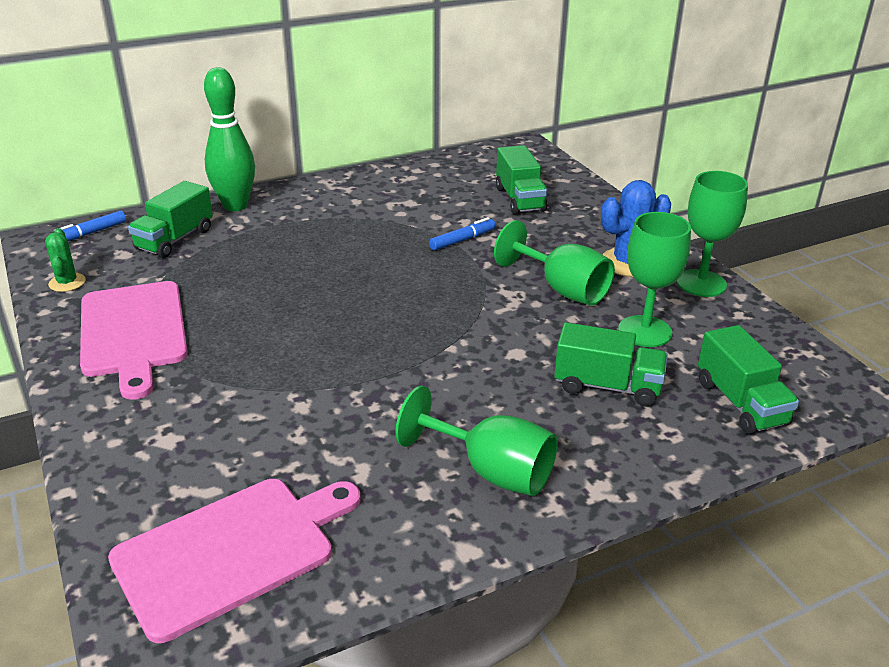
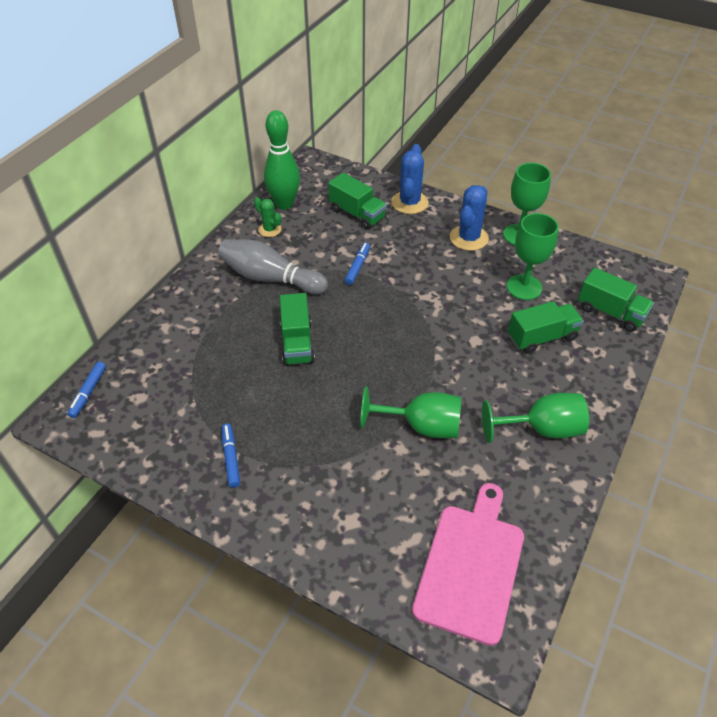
camera: 35 degrees left, 15 degrees up
(67, 282) = (128, 445): green cactus -> green cactus (270, 229)
(133, 332) = (231, 458): pink cutting board -> blue marker
(175, 239) = (162, 364): green truck -> green truck (297, 343)
(235, 206) = (171, 311): green bowling pin -> green bowling pin (284, 204)
(360, 216) = (270, 278): none -> grey bowling pin
(562, 289) = (453, 278): green goblet -> green goblet (421, 426)
(594, 210) = (409, 202): none -> blue cactus

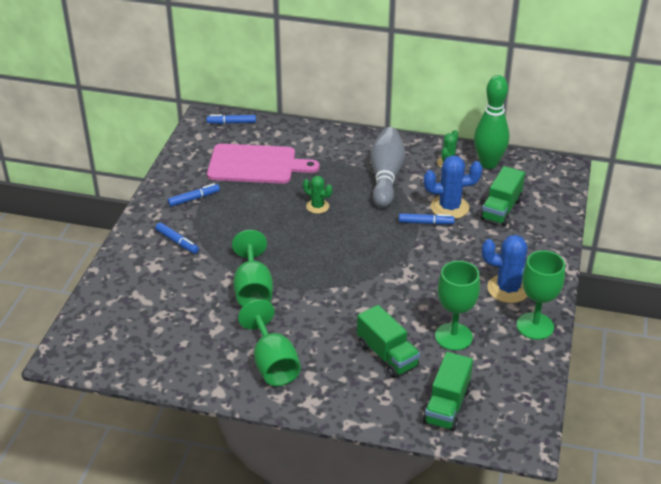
camera: 75 degrees right, 10 degrees down
(297, 343) = (317, 206): green truck -> green cactus
(311, 488) = (177, 242): none -> blue marker
(409, 202) = (540, 240): blue cactus -> blue cactus (449, 207)
(471, 566) = (128, 334): pink cutting board -> pink cutting board (256, 165)

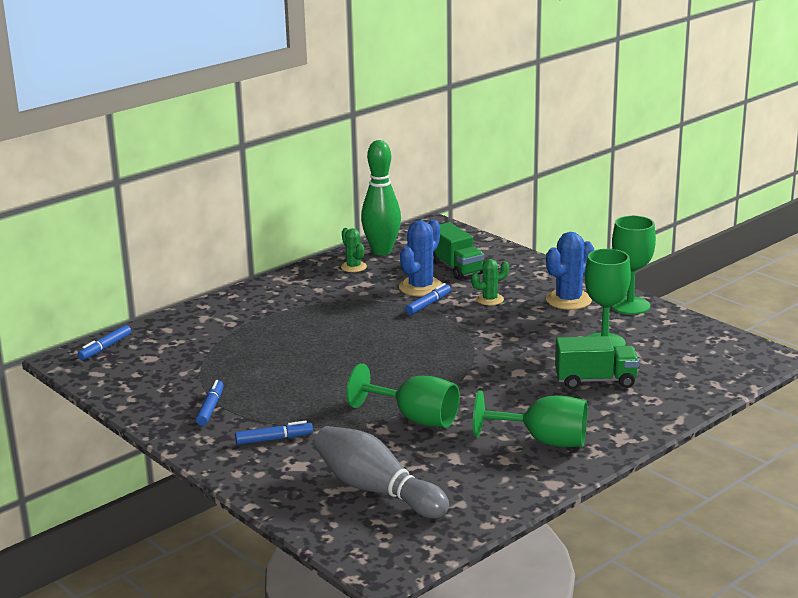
camera: 55 degrees left, 15 degrees down
(256, 165) = (205, 356): pink cutting board -> none
(317, 206) = (327, 346): green cactus -> green cactus (490, 299)
(386, 177) = (330, 300): grey bowling pin -> grey bowling pin (376, 490)
(447, 406) = (692, 374): green truck -> none

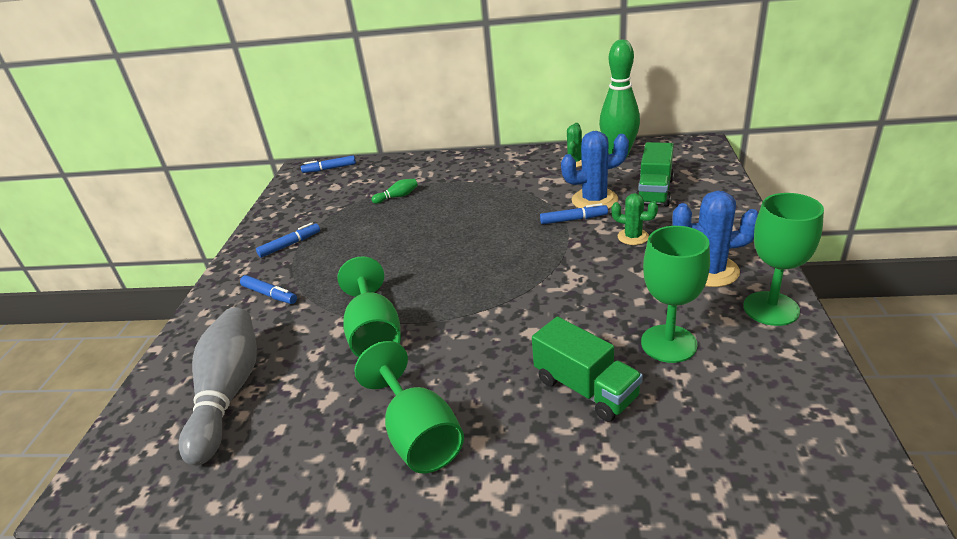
camera: 50 degrees right, 10 degrees up
(239, 342) = (397, 197): none -> green bowling pin

